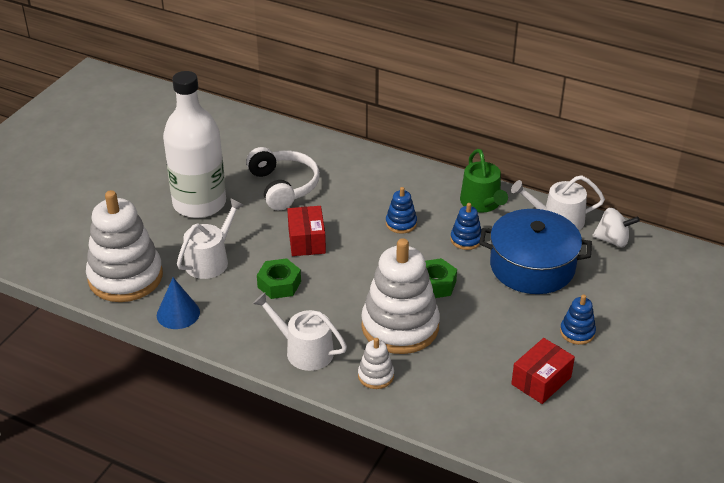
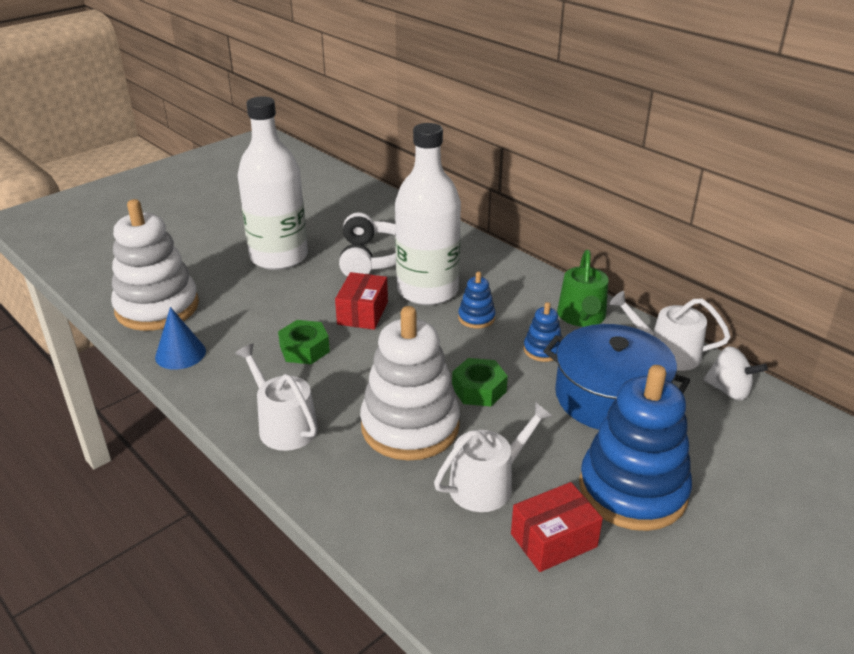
camera: 20 degrees right, 5 degrees down
(210, 260) = (251, 310): white watering can -> white watering can (487, 483)
(348, 207) = (427, 290): none -> white bottle
(376, 376) = (346, 476): white stacking toy -> none
(577, 332) = (632, 490): blue stacking toy -> blue stacking toy, size x2.24

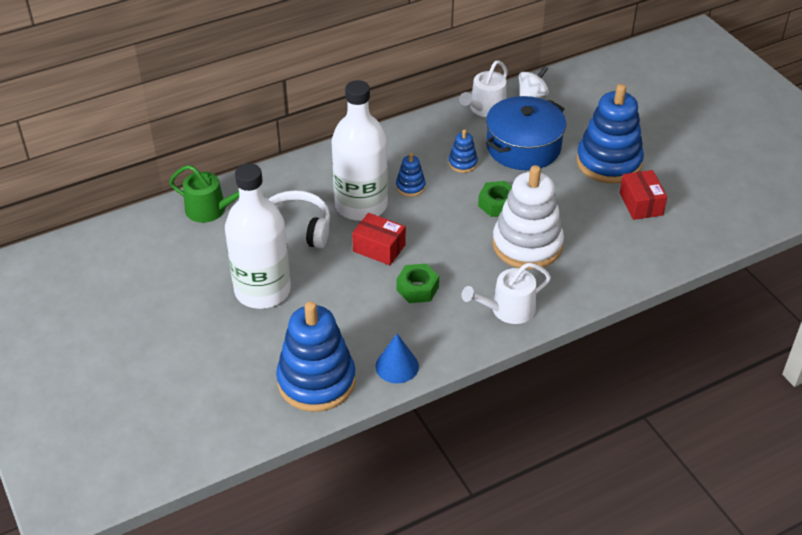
camera: 75 degrees left, 10 degrees up
(157, 307) = (316, 381): white stacking toy -> blue stacking toy
(487, 483) = (590, 220): white watering can -> none
(582, 316) = (429, 134): green watering can -> green watering can (210, 210)

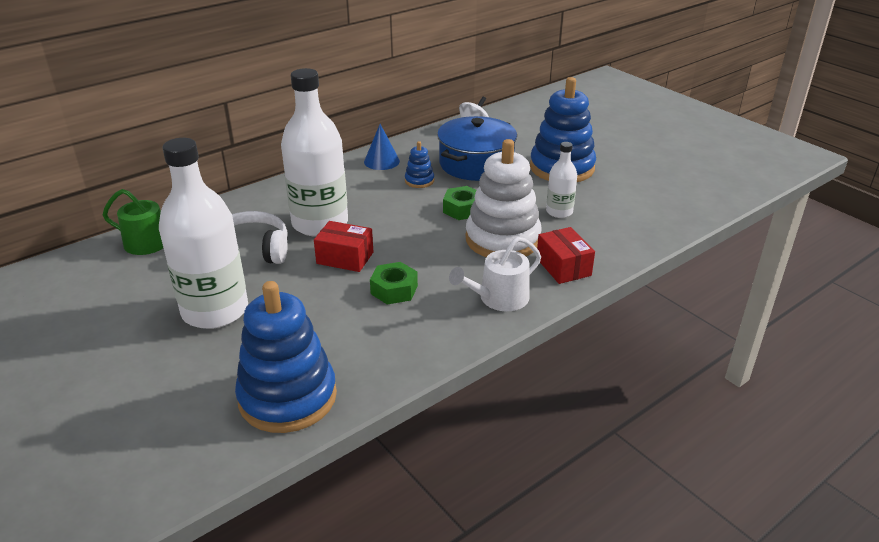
camera: 10 degrees left, 10 degrees down
(397, 366) = (384, 369): blue cone -> blue cone (381, 161)
(410, 187) = (370, 203): blue stacking toy -> none
(485, 108) = (431, 139): white watering can -> none
(590, 218) = (559, 212): none -> white bottle
(641, 204) = (605, 196): red box -> red box (563, 267)

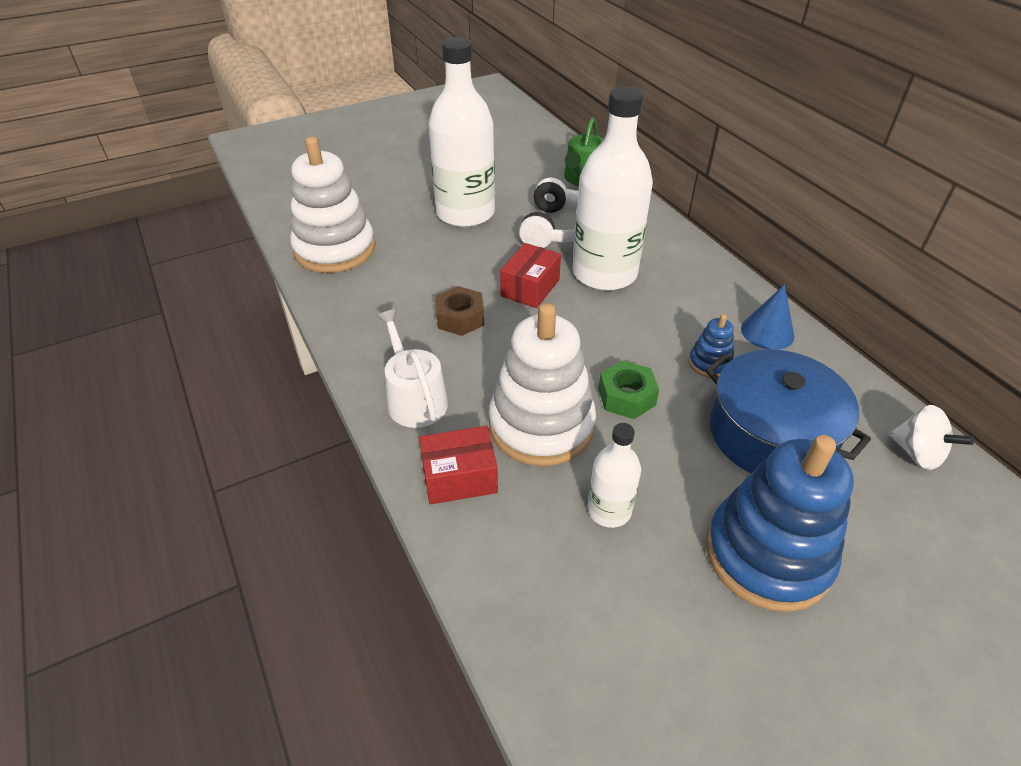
camera: 100 degrees right, 10 degrees up
(288, 397) = (335, 249): blue stacking toy -> white stacking toy
(394, 290) = (460, 318): green nut -> brown nut

